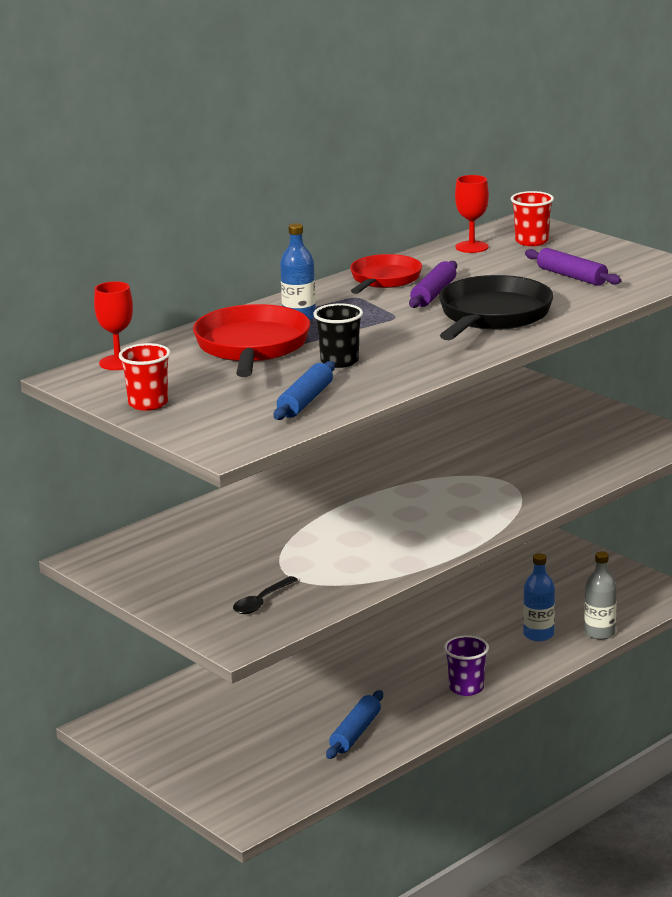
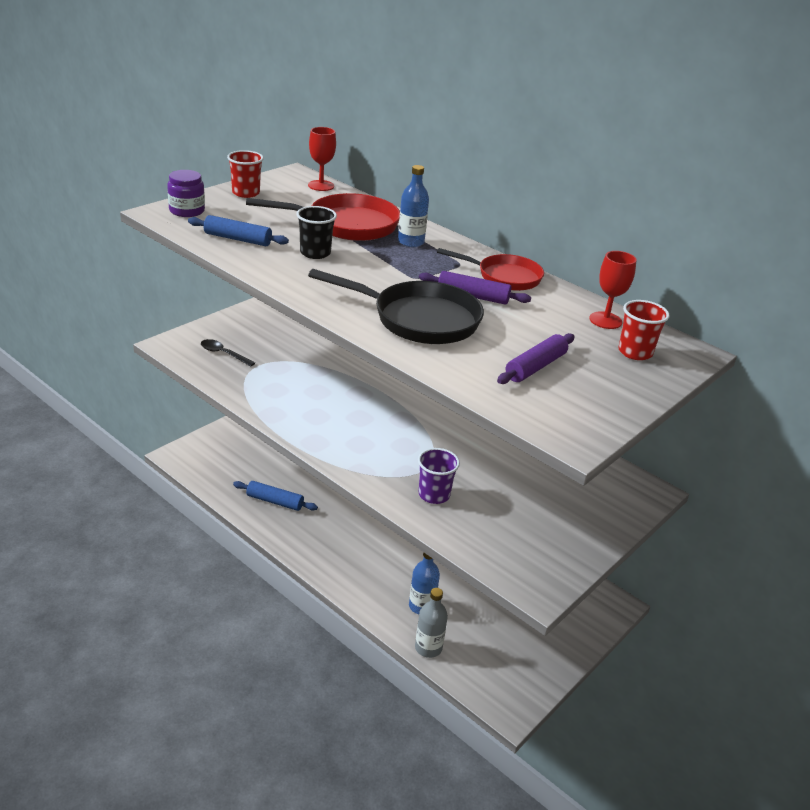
camera: 80 degrees right, 10 degrees up
(216, 433) = (187, 211): none -> purple jar
(466, 688) = (335, 559): purple cup -> purple cup (434, 495)

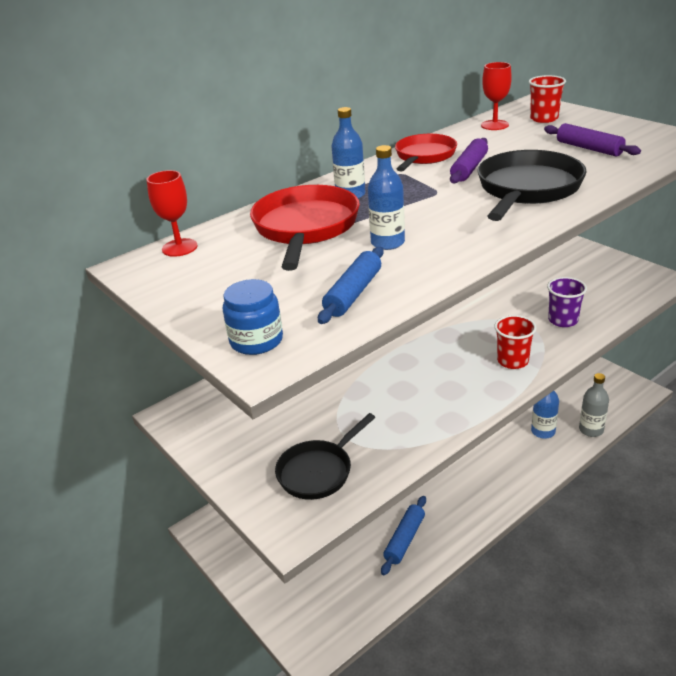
camera: 75 degrees left, 0 degrees up
(187, 211) = (256, 341): purple jar -> blue jar
(223, 354) = (318, 471): black spoon -> black pan
(246, 193) = (195, 298): red cup -> red cup (512, 361)
(315, 253) = (387, 243): black cup -> blue bottle

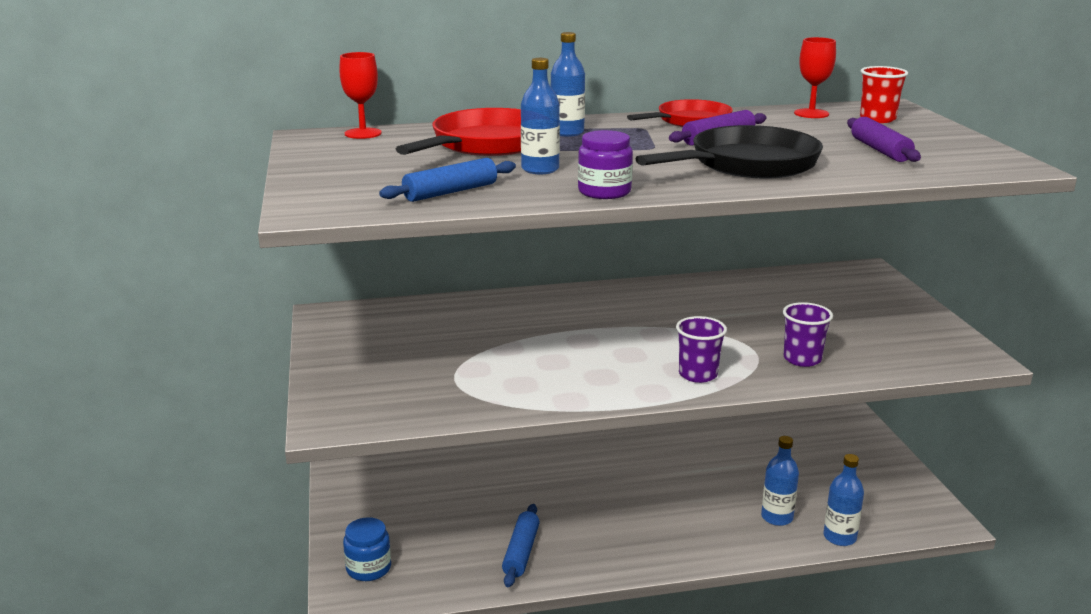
camera: 25 degrees right, 10 degrees down
(256, 341) = (324, 199): blue jar -> blue jar (368, 568)
(318, 471) = (400, 393): black pan -> none
(405, 539) = (521, 552): blue rolling pin -> blue rolling pin turned 45 degrees counterclockwise
(471, 251) = (604, 192): none -> purple jar
(512, 361) = (698, 374): red cup -> purple cup
(591, 430) = (839, 537): grey bottle -> blue bottle

